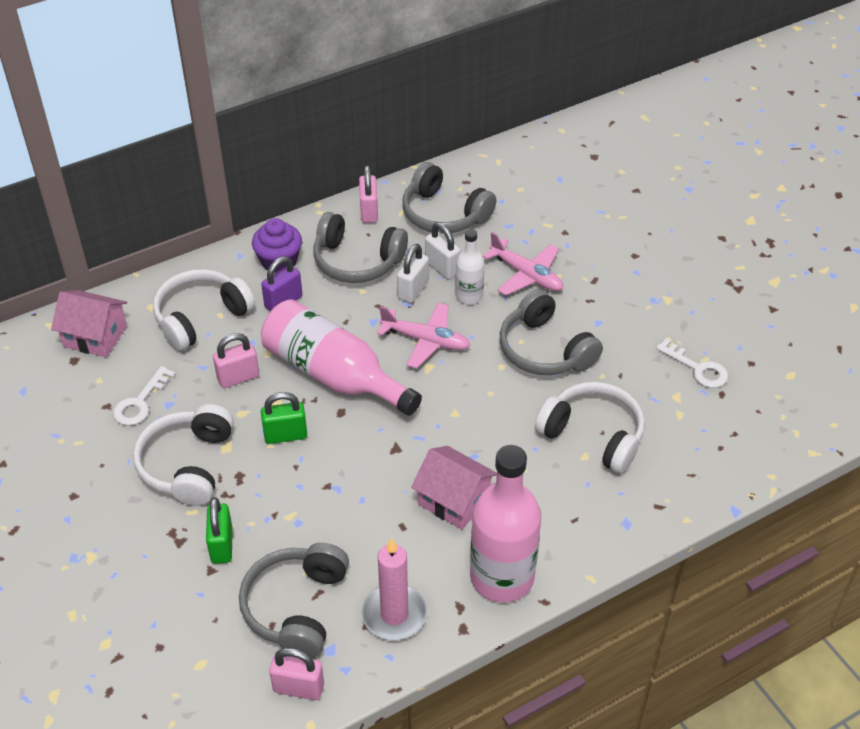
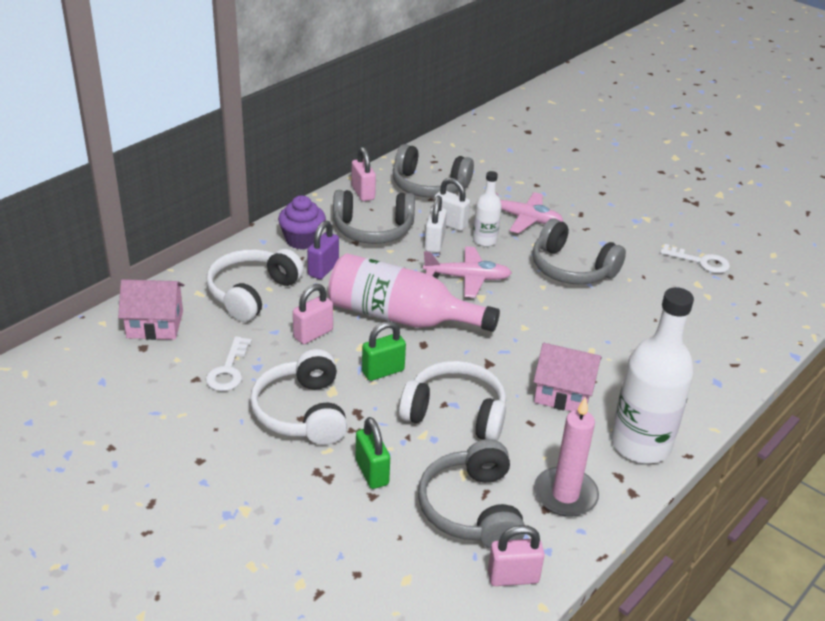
camera: 20 degrees left, 10 degrees down
(502, 577) = (640, 444): pink bottle -> white bottle
(593, 435) = (649, 322): white headphones -> white headphones (455, 413)

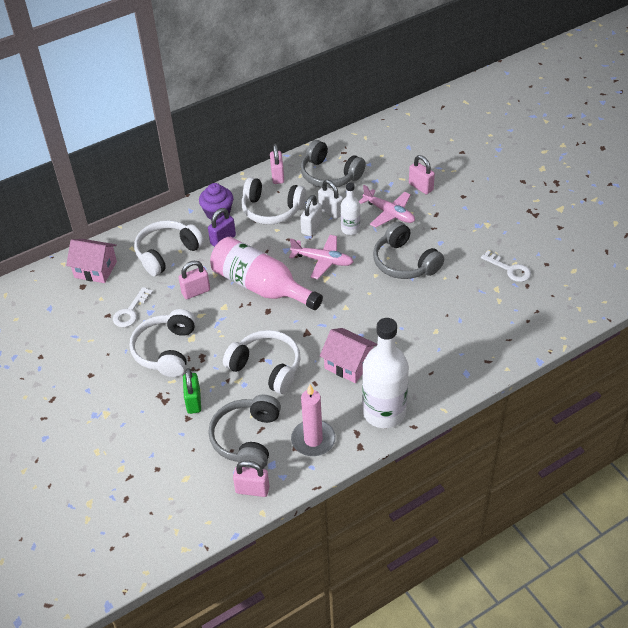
camera: 20 degrees right, 10 degrees up
(373, 230) = (271, 210): grey headphones -> white headphones
(383, 371) = (231, 328): green padlock -> none
(547, 188) = (421, 187): none -> pink padlock

